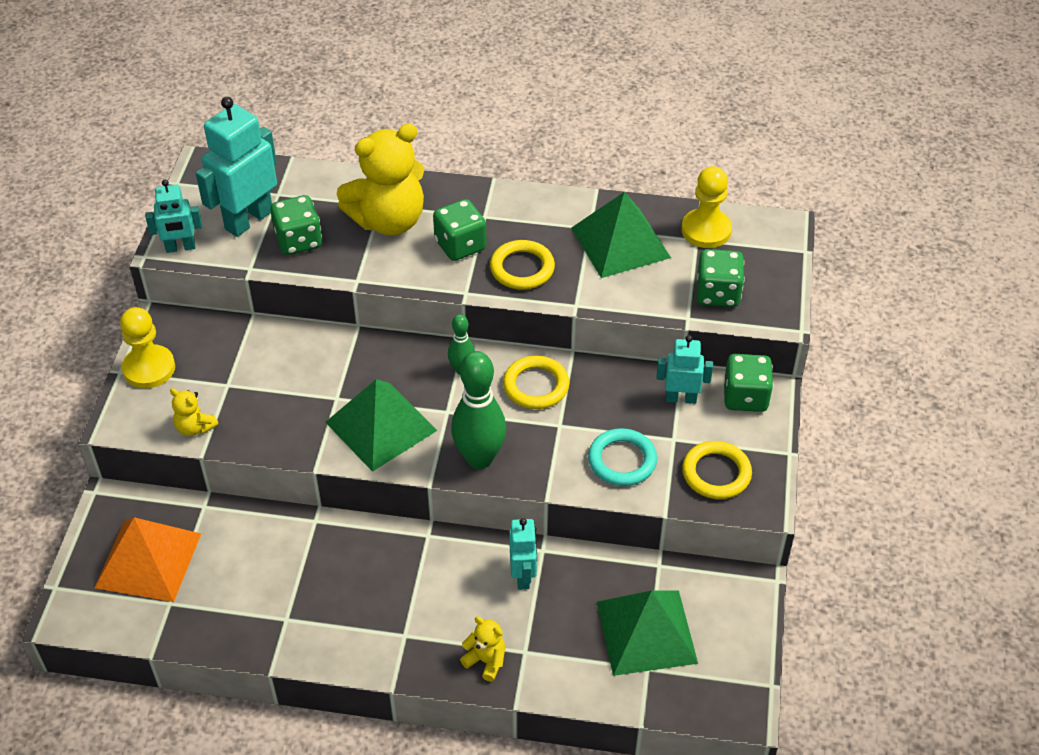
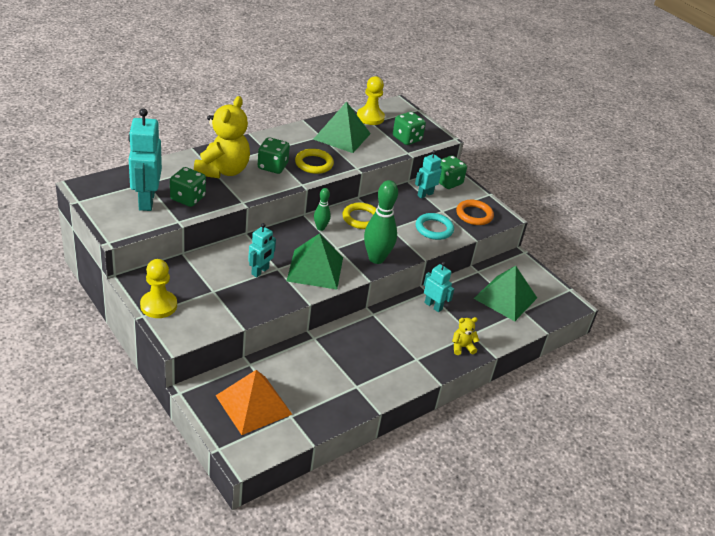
camera: 50 degrees left, 10 degrees down
(180, 247) = (125, 229): turquoise robot -> turquoise robot (260, 271)
(195, 427) = (223, 318): yellow teddy bear -> none
(716, 473) = (474, 215): yellow ring -> orange ring

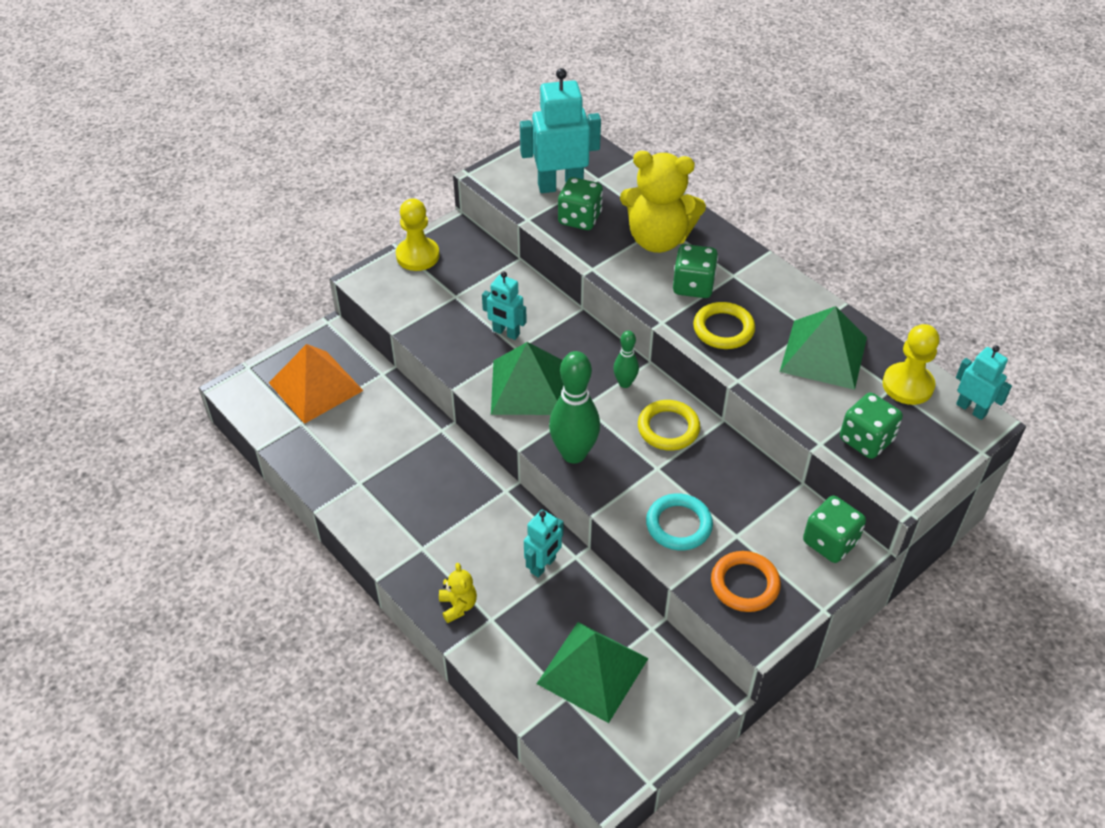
camera: 90 degrees right, 10 degrees up
(425, 194) = (774, 509): turquoise robot -> turquoise robot (971, 409)

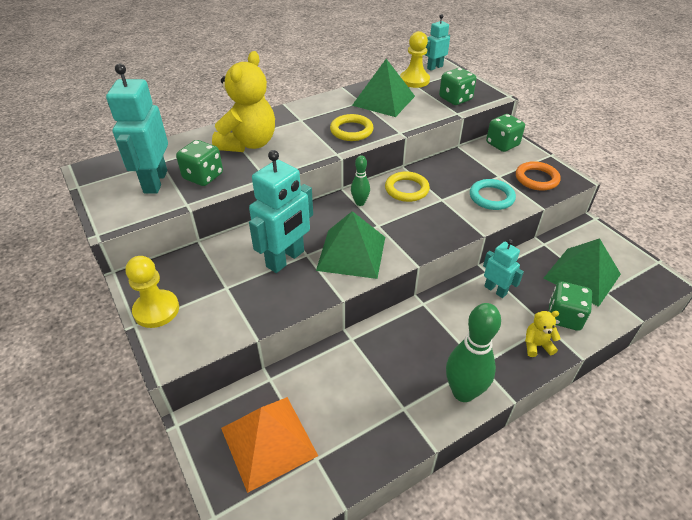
camera: 80 degrees left, 5 degrees down
(506, 333) = (285, 259): turquoise robot -> turquoise robot, size x1.75
(574, 454) = (425, 236): green bowling pin -> green bowling pin (463, 392)
(693, 286) = (305, 136): green dice -> green dice (564, 317)

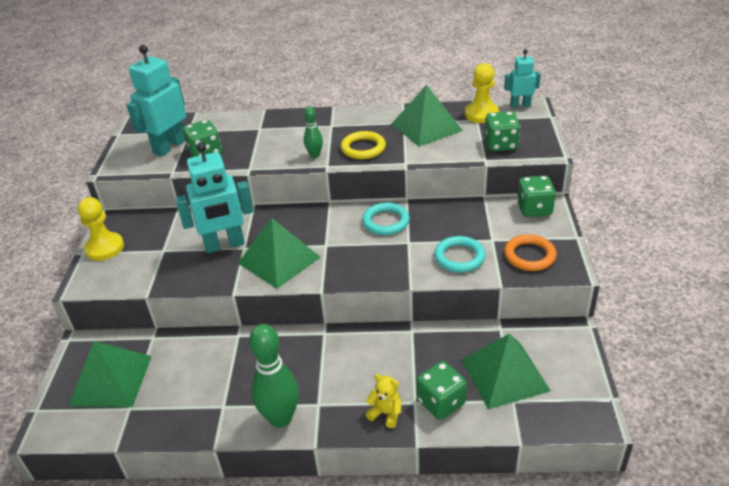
camera: 35 degrees right, 5 degrees down
(248, 144) = (266, 135): yellow teddy bear -> none
(268, 441) = (111, 380): orange pyramid -> green pyramid
(360, 203) = (331, 219): green bowling pin -> green bowling pin (315, 155)
(406, 189) = (386, 222): yellow ring -> turquoise ring
(495, 290) = (401, 350): turquoise robot -> none

